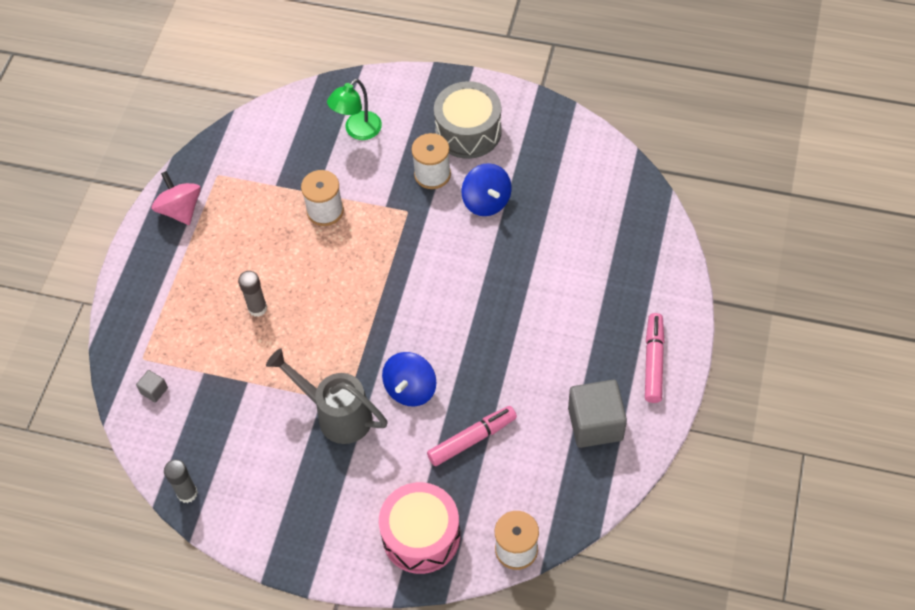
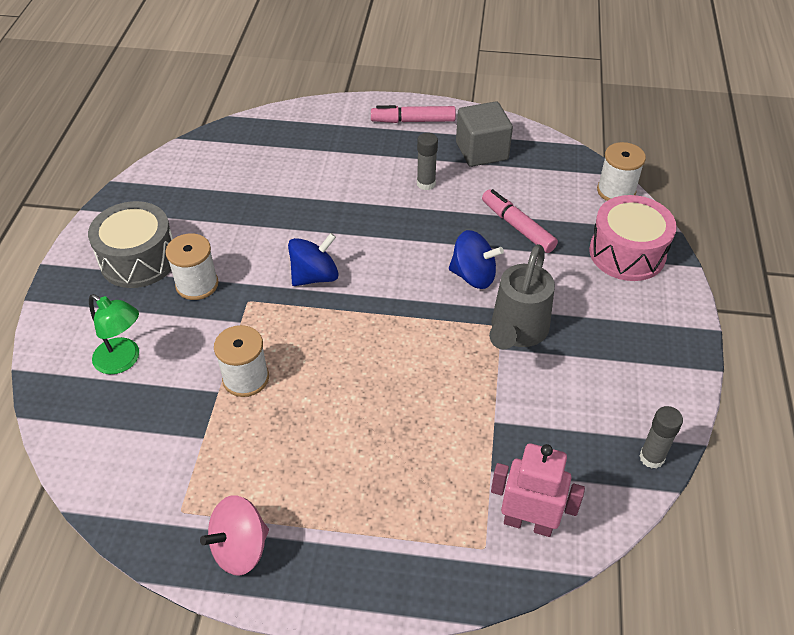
camera: 100 degrees left, 10 degrees down
(154, 390) = (528, 523): grey cube -> pink robot
(257, 308) = (392, 427): grey glue stick -> grey glue stick (426, 184)
(486, 201) = (237, 237): blue spinning top -> blue spinning top (315, 276)

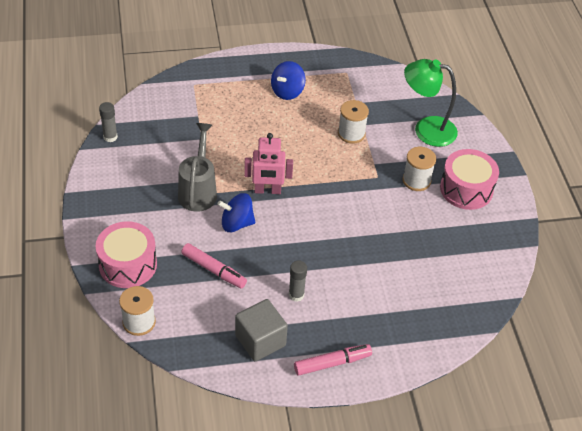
camera: 160 degrees right, 0 degrees up
(123, 361) = (426, 129): green lamp -> green lamp, size x1.52
(138, 259) = (466, 189): grey drum -> pink drum
(240, 548) = (309, 64): pink spinning top -> none
(315, 276) = (344, 201): blue spinning top -> blue spinning top (287, 91)
(528, 523) = (174, 97): pink robot -> pink robot (267, 190)

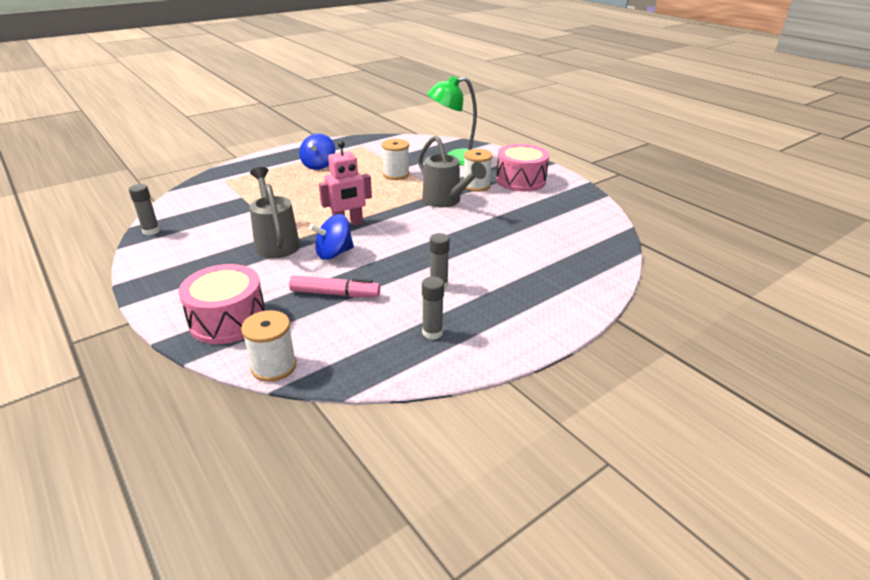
camera: 25 degrees left, 15 degrees down
(260, 340) = (432, 333): grey cube -> grey glue stick
(332, 363) = (523, 324): pink marker -> none
(372, 193) = (446, 201): none -> grey watering can

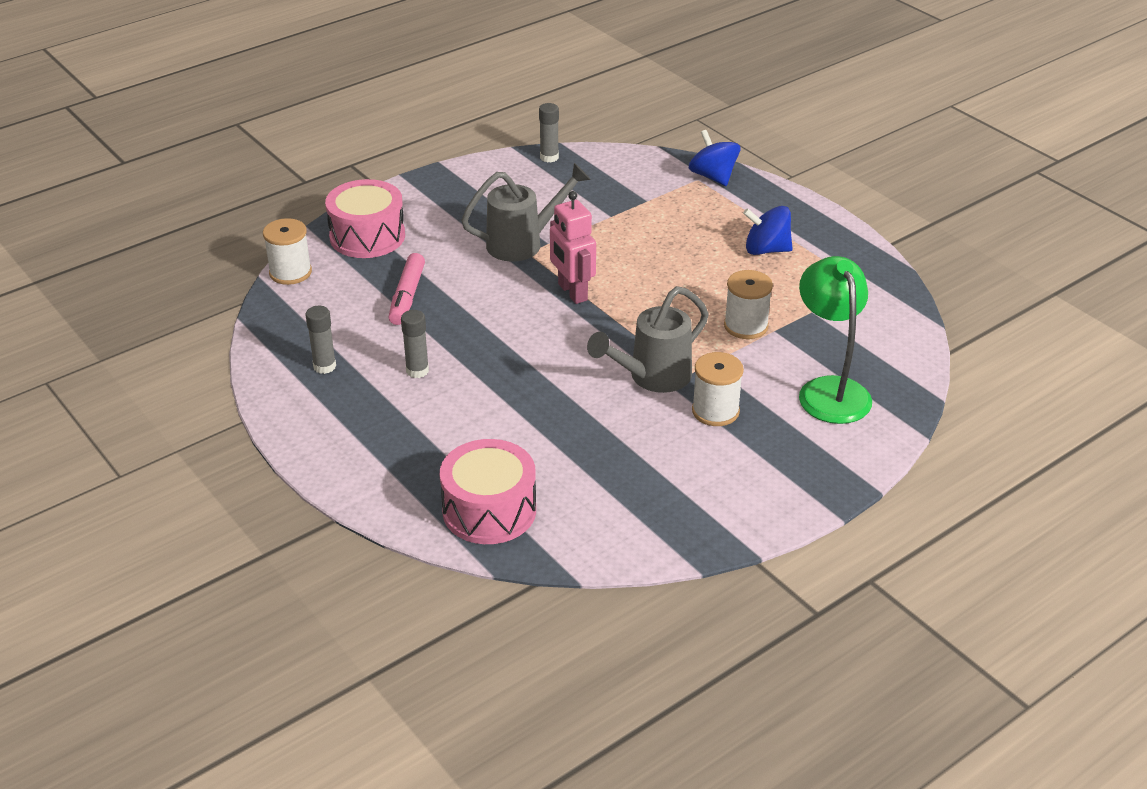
camera: 90 degrees right, 5 degrees up
(334, 253) = (495, 288): blue spinning top -> blue spinning top (713, 176)
(520, 180) = (746, 464): pink drum -> pink drum (489, 510)

